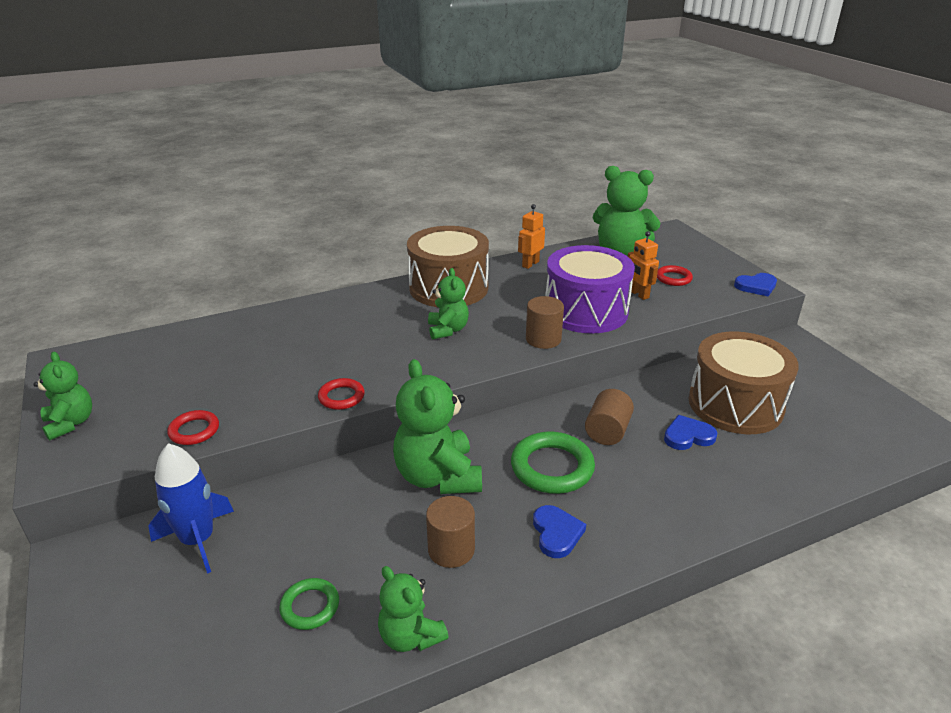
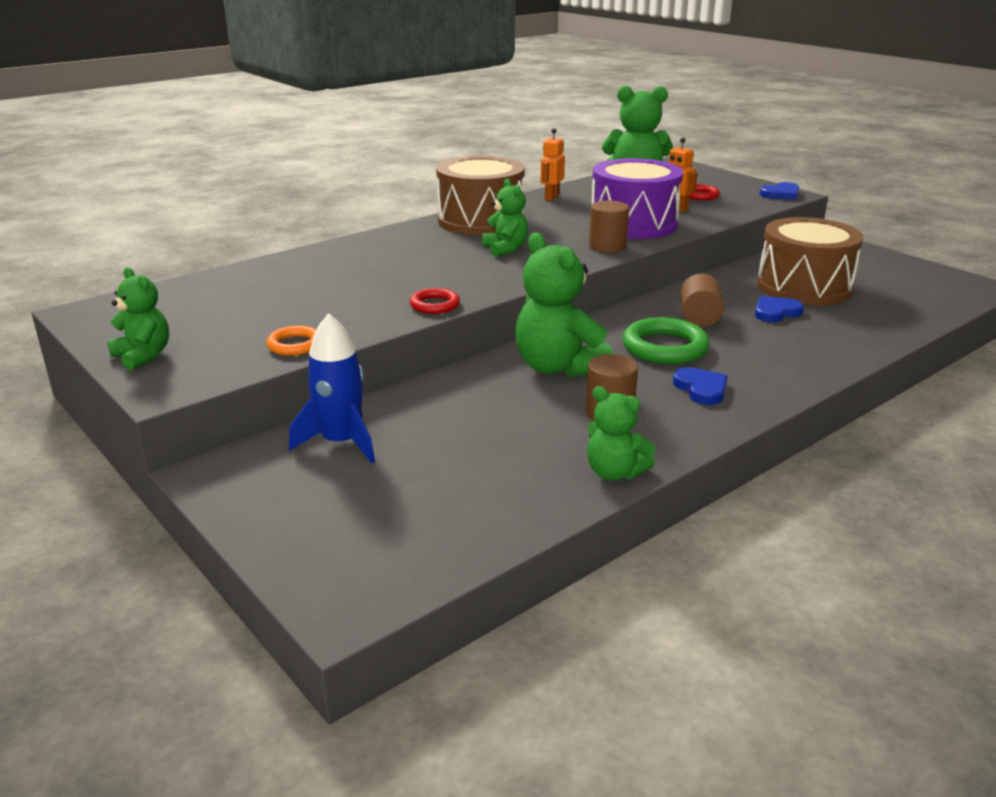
camera: 15 degrees left, 5 degrees down
(194, 431) = (295, 345): red ring -> orange ring
(310, 606) = (499, 469): green ring -> none

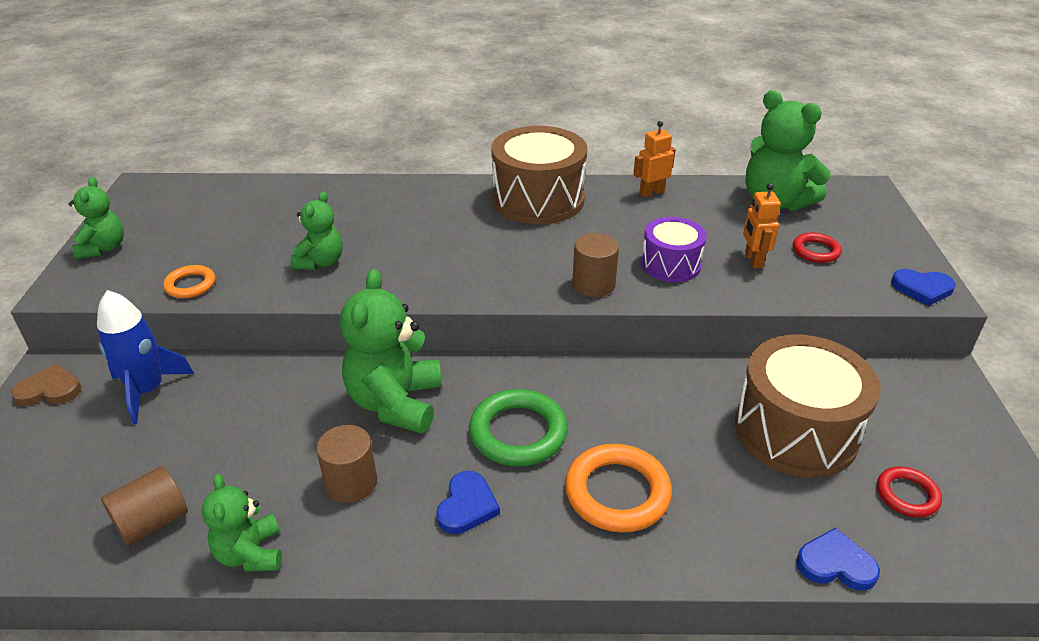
camera: 40 degrees right, 10 degrees up
(239, 482) = (50, 390): none -> brown heart
(435, 305) = (339, 290): red ring -> red ring (907, 495)
(505, 249) = (499, 247): green teddy bear -> green teddy bear (320, 262)
(633, 224) = (670, 264): purple drum -> purple drum, size x0.58
(699, 318) = (611, 413): brown cylinder -> brown cylinder (153, 522)
(768, 347) = (617, 492): none -> orange ring
(776, 312) = (703, 449): blue heart -> blue heart (835, 564)

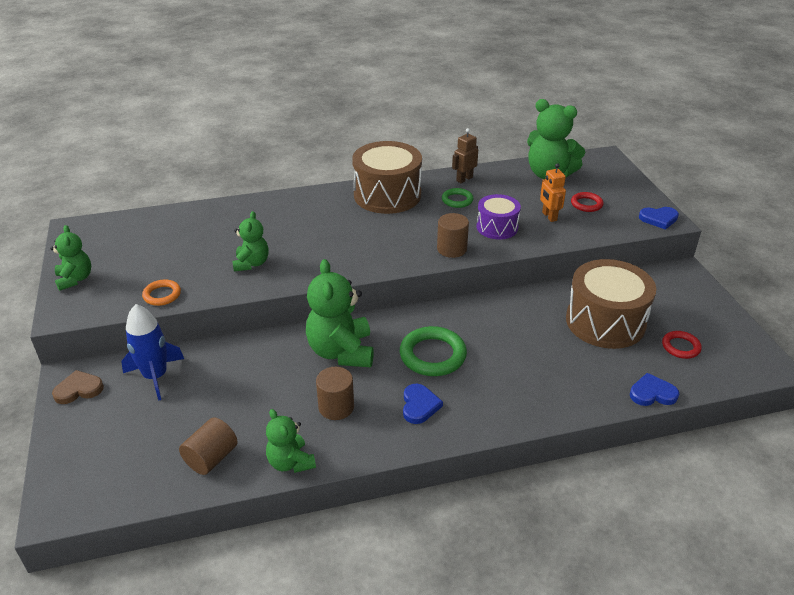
camera: 15 degrees left, 0 degrees up
(617, 492) = (510, 379): orange ring -> none
(630, 219) = (457, 200): none -> green ring
(651, 193) = (464, 179): orange robot -> brown robot

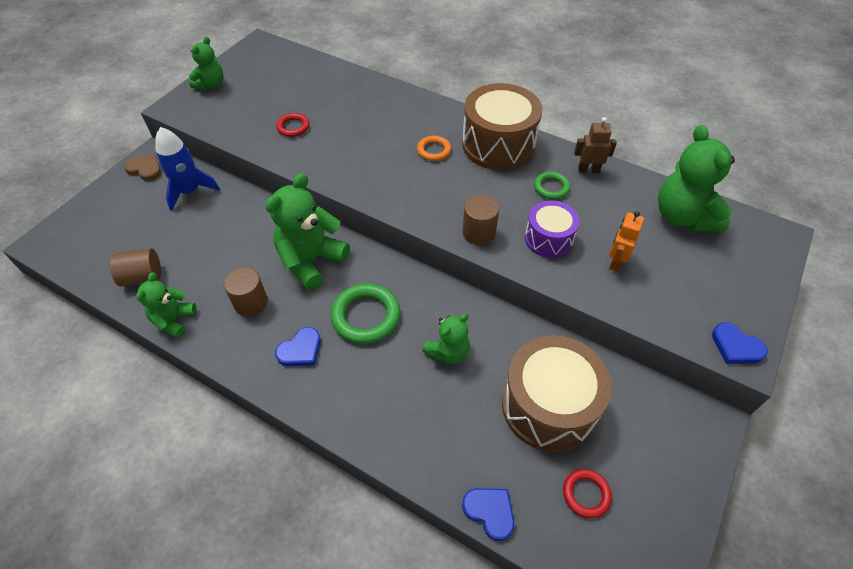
camera: 45 degrees right, 15 degrees up
(162, 295) = (238, 131): orange ring -> orange ring (434, 150)
(251, 263) = (320, 143): green teddy bear -> green teddy bear (448, 352)
(586, 204) = (675, 274): red ring -> red ring (293, 127)

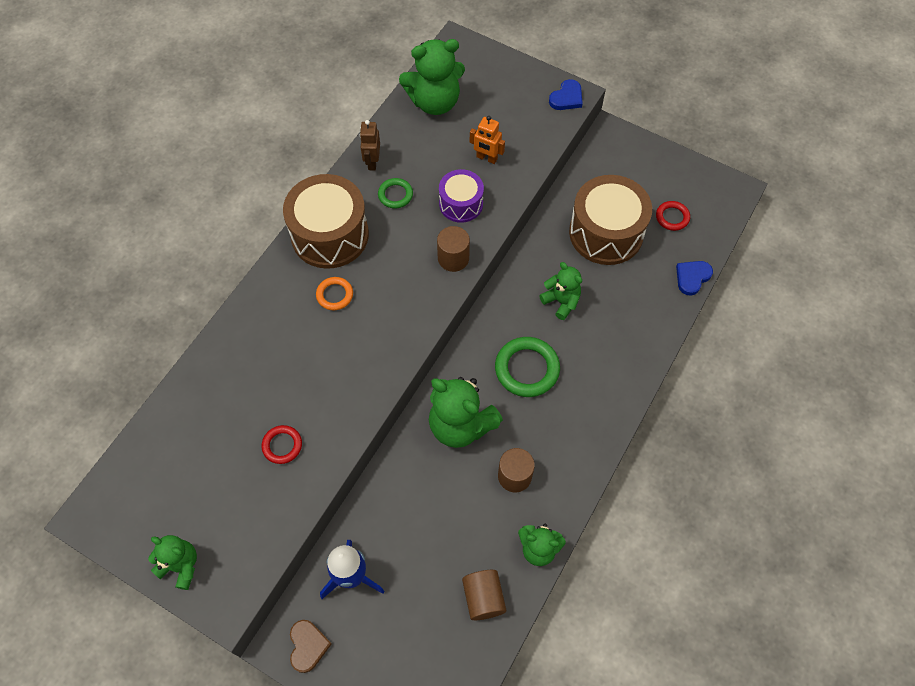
camera: 90 degrees left, 10 degrees up
(145, 169) = (308, 646): brown heart -> brown heart turned 150 degrees clockwise
(300, 350) = (566, 422): blue heart -> none

